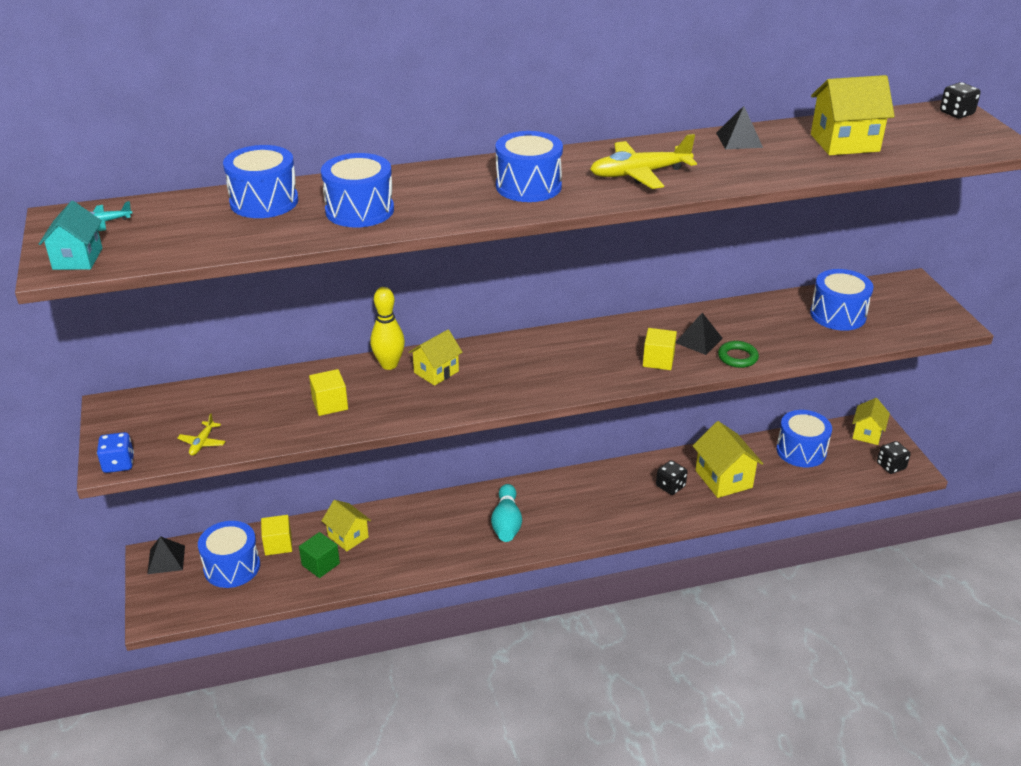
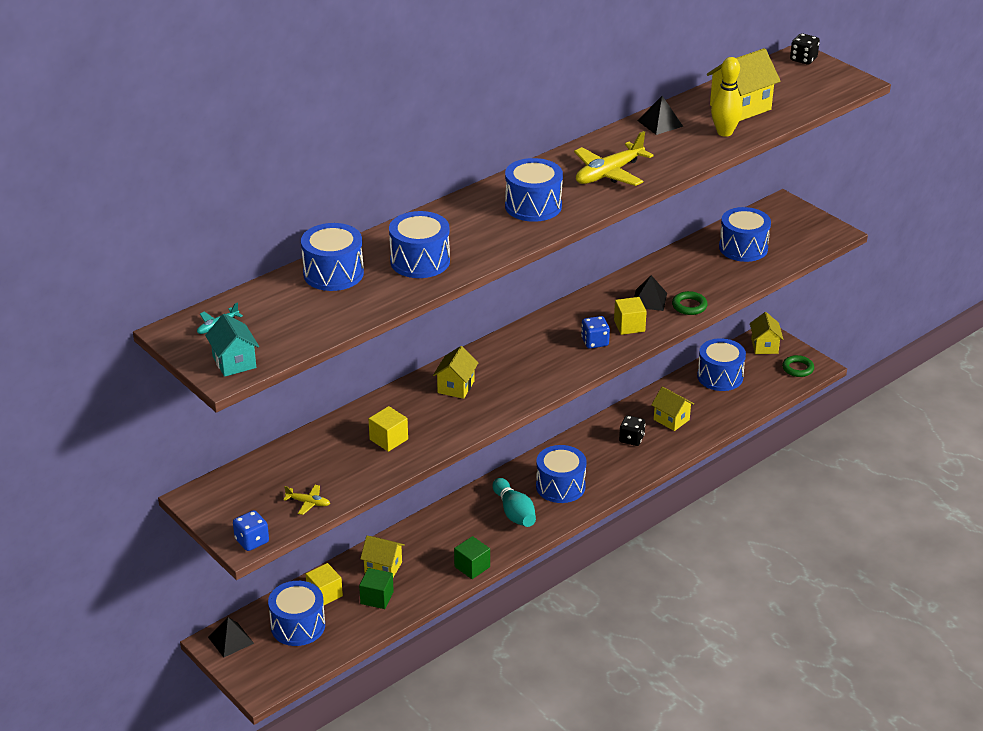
camera: 25 degrees left, 0 degrees up
(202, 443) = (308, 503): yellow plane -> yellow plane turned 60 degrees counterclockwise
(389, 364) = (410, 392): yellow bowling pin -> yellow bowling pin (724, 132)
(429, 564) = (472, 567): none -> green cube
(569, 511) = (560, 486): none -> blue drum
(610, 366) = (594, 342): none -> blue dice
(723, 479) = (671, 419): yellow house -> yellow house, size x0.65
(891, 466) = (797, 368): black dice -> green ring

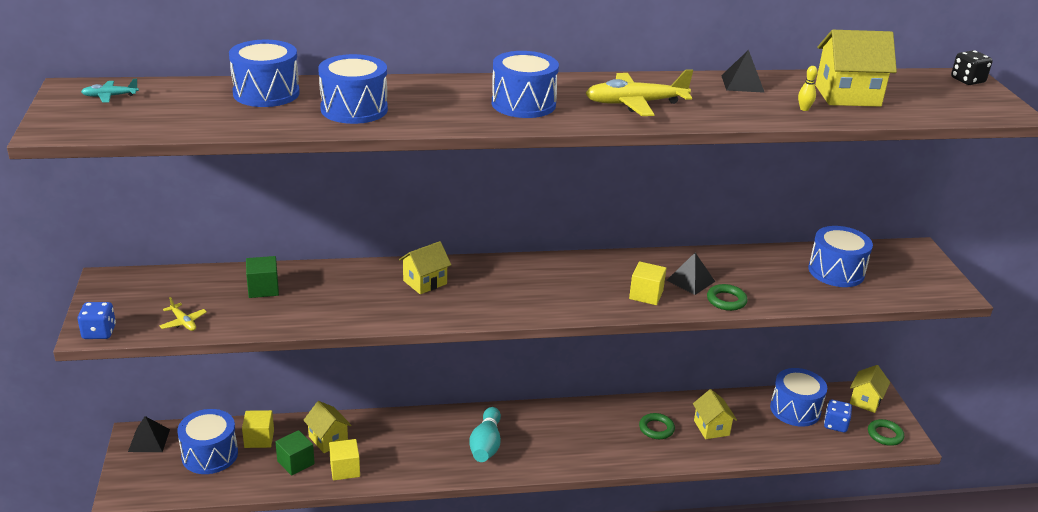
camera: 30 degrees right, 5 degrees down
(234, 362) = (75, 124): turquoise house -> none
(388, 439) = (314, 300): yellow cube -> yellow cube (345, 469)
(472, 567) = (401, 475): green cube -> green cube (263, 289)
(560, 486) = (550, 441): blue drum -> none
(594, 342) = (596, 295): blue dice -> blue dice (835, 425)
(631, 439) = (656, 429): black dice -> green ring
(724, 132) = (804, 109): yellow bowling pin -> yellow bowling pin, size x0.47

